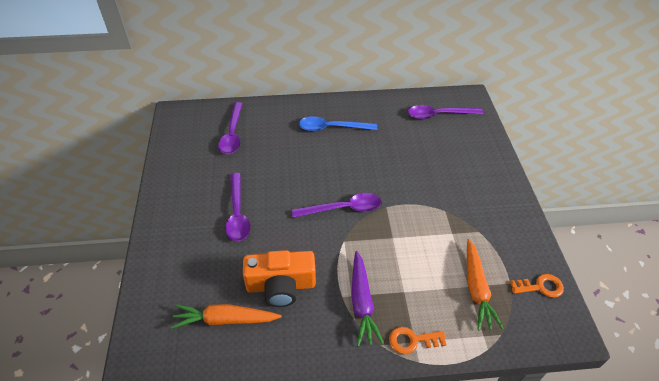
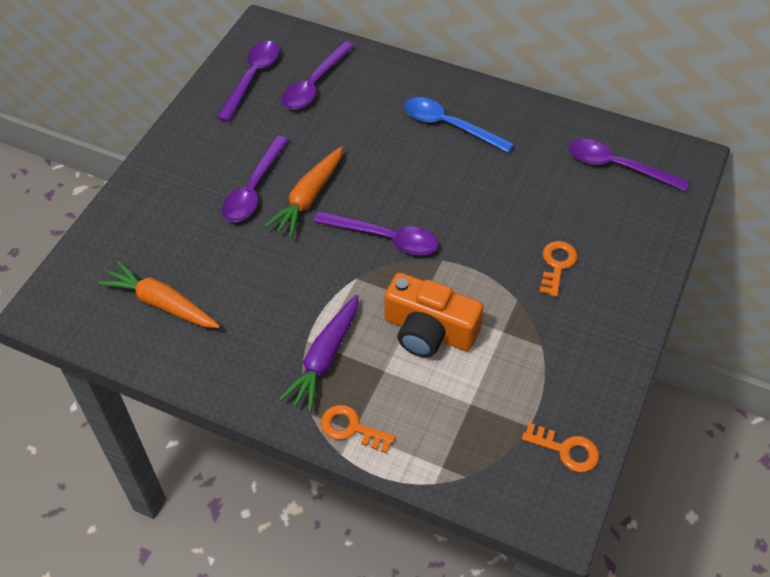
camera: 30 degrees right, 5 degrees up
(188, 145) = (252, 78): none -> purple spoon
(281, 285) = (246, 295): orange camera -> orange camera (429, 331)
(450, 181) = (557, 265): none -> orange key
(476, 289) = (478, 411): orange carrot -> orange carrot (308, 198)

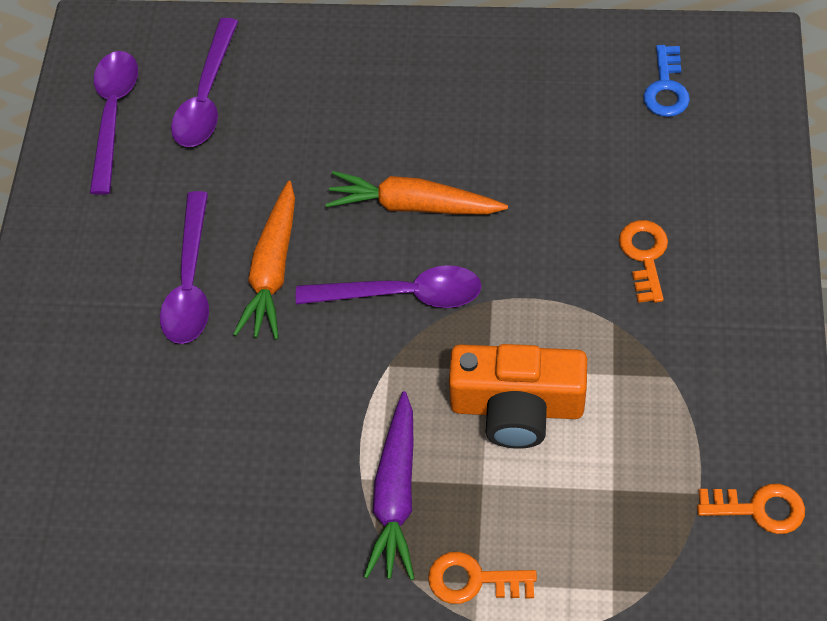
camera: 15 degrees left, 5 degrees up
(162, 303) = (137, 495): orange carrot -> orange carrot (413, 205)
(449, 126) = (420, 100): blue spoon -> none
(617, 166) = (666, 88): purple spoon -> blue key

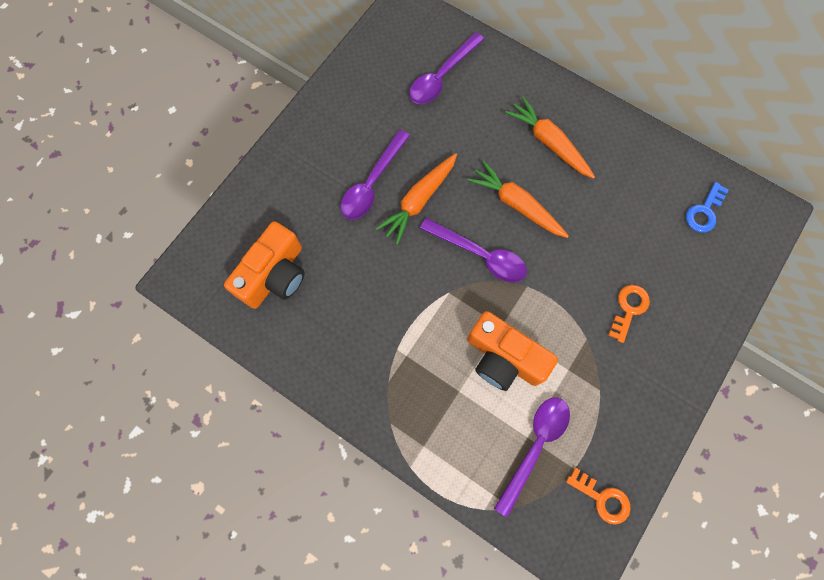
camera: 25 degrees right, 15 degrees up
(113, 115) = (386, 61): purple spoon -> purple spoon (535, 446)
(118, 478) = (274, 275): none -> orange camera
(396, 495) = (409, 370): purple carrot -> none
(409, 106) = (549, 143): none -> orange carrot
(473, 580) = (422, 443): orange key -> none

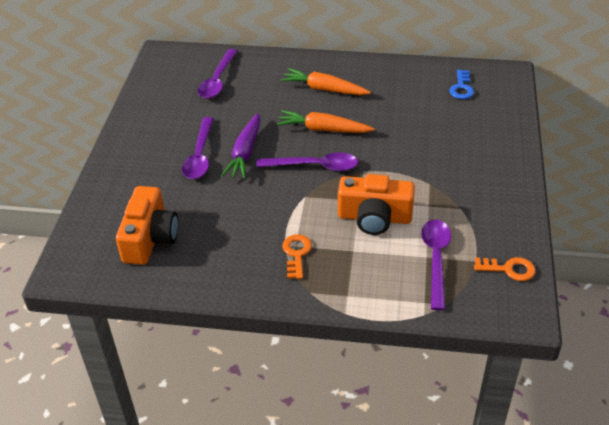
camera: 25 degrees left, 30 degrees down
(419, 201) = (245, 153): orange carrot -> purple carrot
(628, 309) = (448, 156): orange key -> orange key (296, 254)

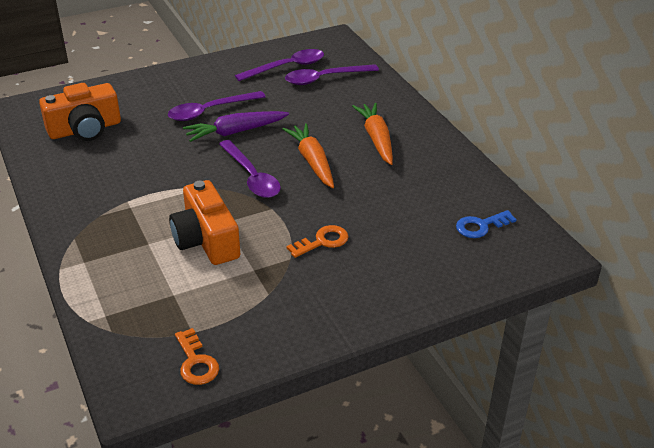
camera: 55 degrees right, 5 degrees down
(296, 254) = (119, 211): orange key -> orange key (322, 241)
(436, 260) = (173, 302): purple spoon -> purple spoon (287, 67)

